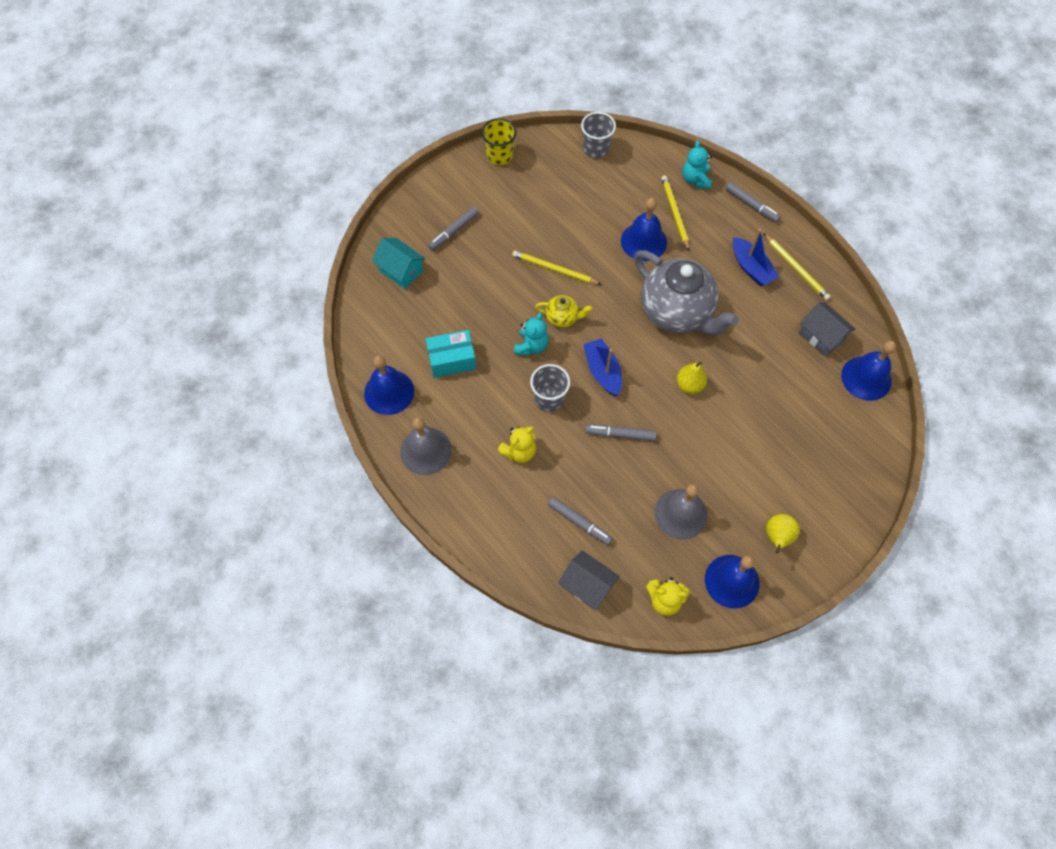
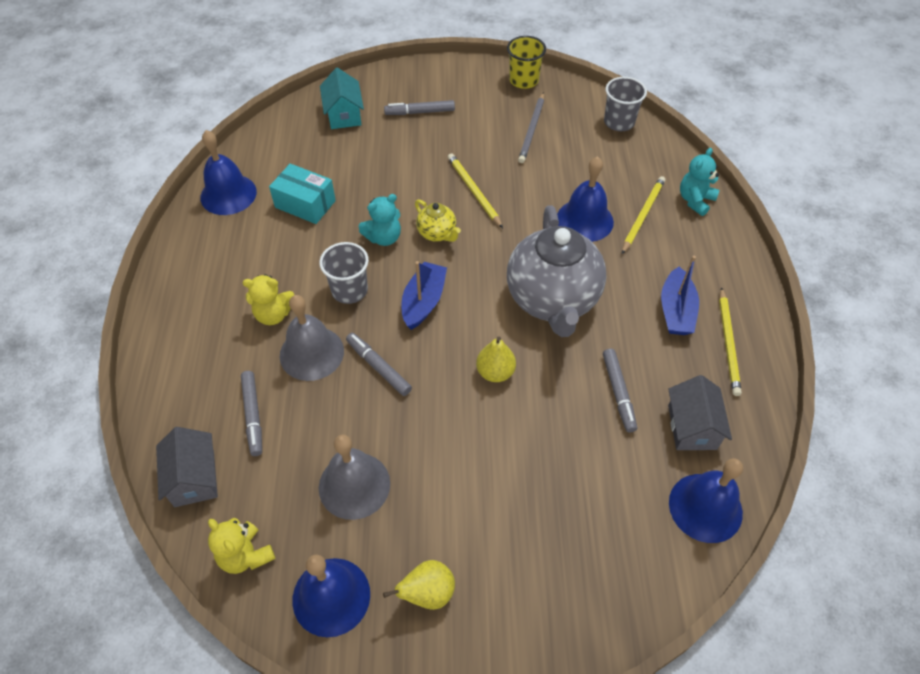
camera: 40 degrees right, 10 degrees down
(426, 451) = (201, 258): grey bell -> grey bell (311, 353)
(545, 194) = (532, 130): none -> grey pencil
(751, 205) = (735, 256): grey marker -> grey marker (618, 393)

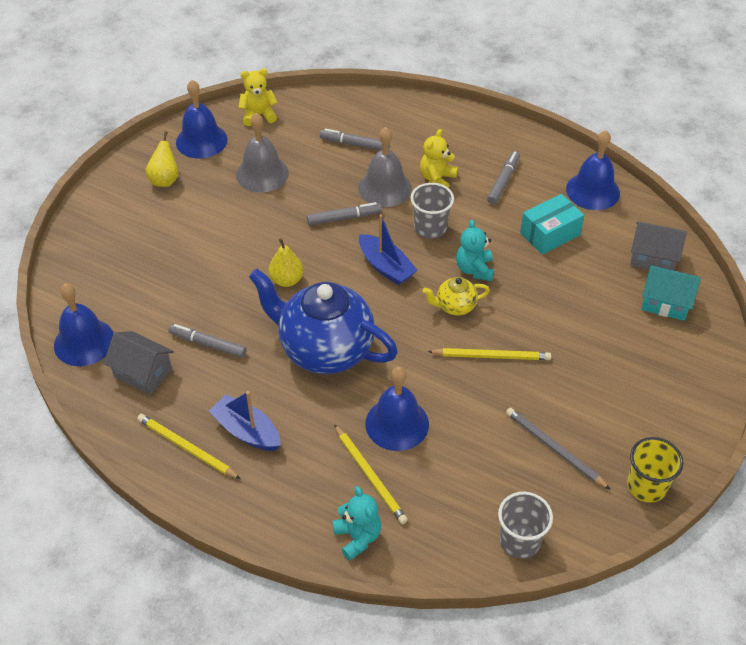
camera: 120 degrees right, 5 degrees down
(194, 478) = (329, 107): grey house -> grey house (653, 258)
(420, 112) = (637, 364): grey marker -> grey marker (503, 181)
(552, 300) = (325, 350): grey teapot -> blue teapot

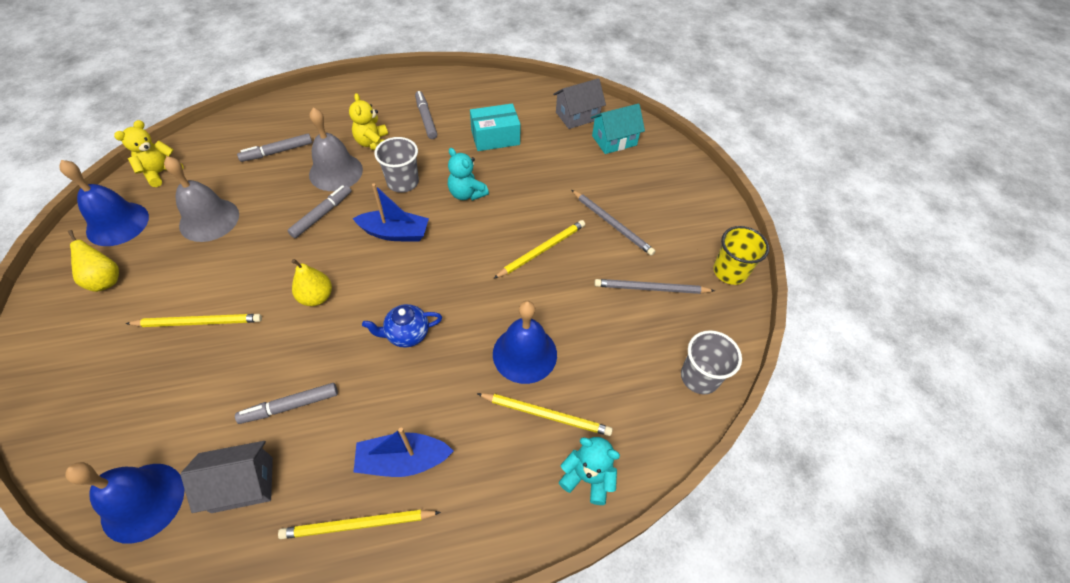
camera: 45 degrees left, 5 degrees up
(198, 248) = (199, 322): none -> yellow pencil
(325, 350) = (407, 334): blue teapot -> blue teapot, size x0.44
(455, 306) = (479, 230): yellow teapot -> none
(550, 234) = (495, 137): turquoise box -> turquoise box turned 60 degrees clockwise
(578, 375) = (612, 224): none -> grey pencil
(593, 191) = (495, 93): blue bell -> none

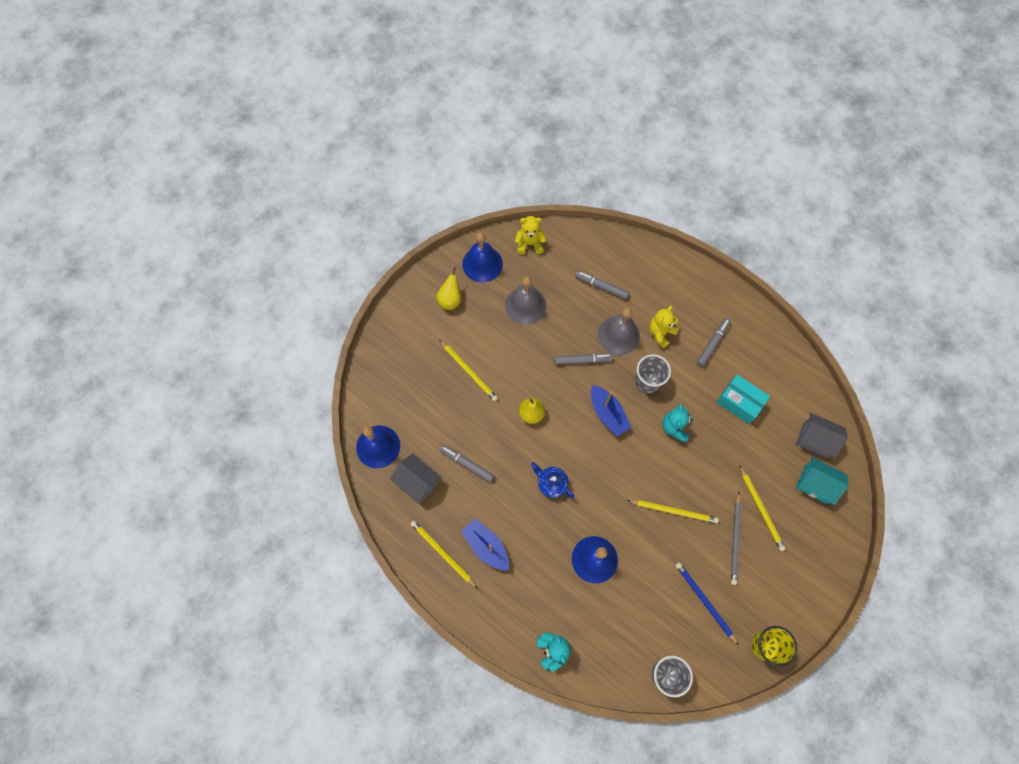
camera: 55 degrees right, 15 degrees up
(546, 415) = (569, 601): yellow pencil -> yellow pencil (761, 509)
(651, 288) = (705, 602): grey pencil -> blue pencil

